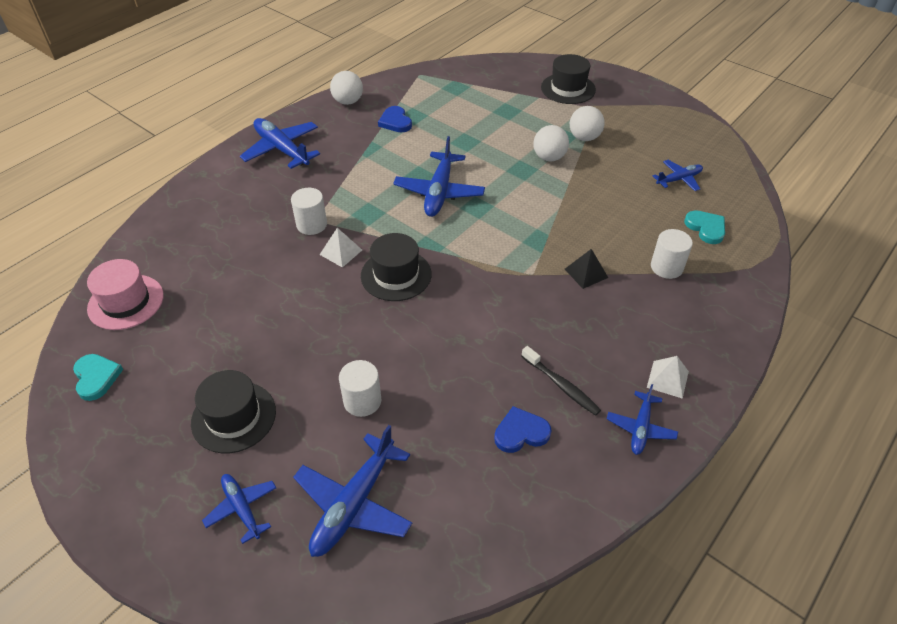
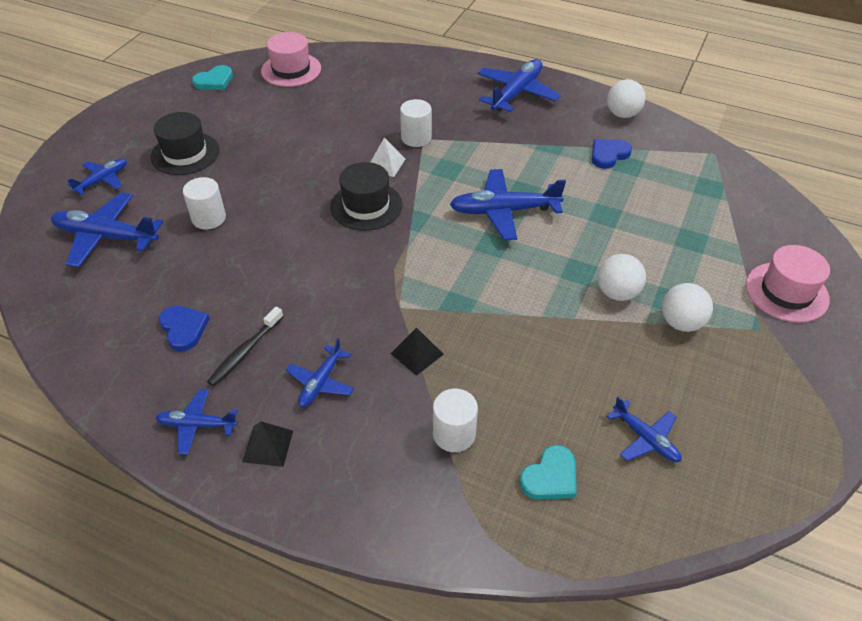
camera: 75 degrees right, 0 degrees up
(568, 89) = (786, 292): black hat -> pink hat
(606, 336) = (321, 382): none -> blue plane
(667, 379) = (268, 446): white pyramid -> black pyramid

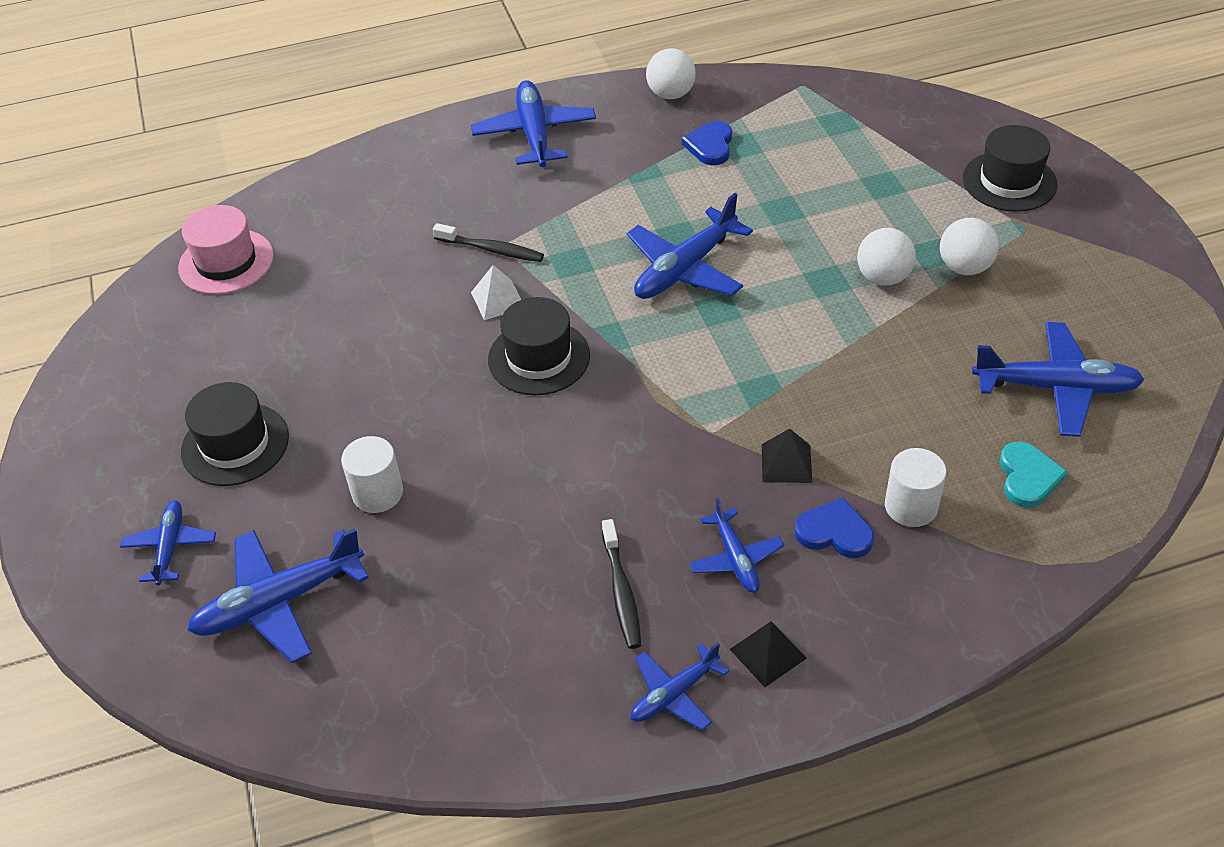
camera: 40 degrees left, 0 degrees up
(183, 328) = (523, 621): blue heart -> blue heart (834, 532)
(214, 81) = (140, 336): turquoise heart -> none
(416, 138) = (492, 250): white cylinder -> black toothbrush
(645, 438) = (1056, 388): blue plane -> blue plane, size x1.73
(786, 292) = (1009, 181): pink hat -> black hat

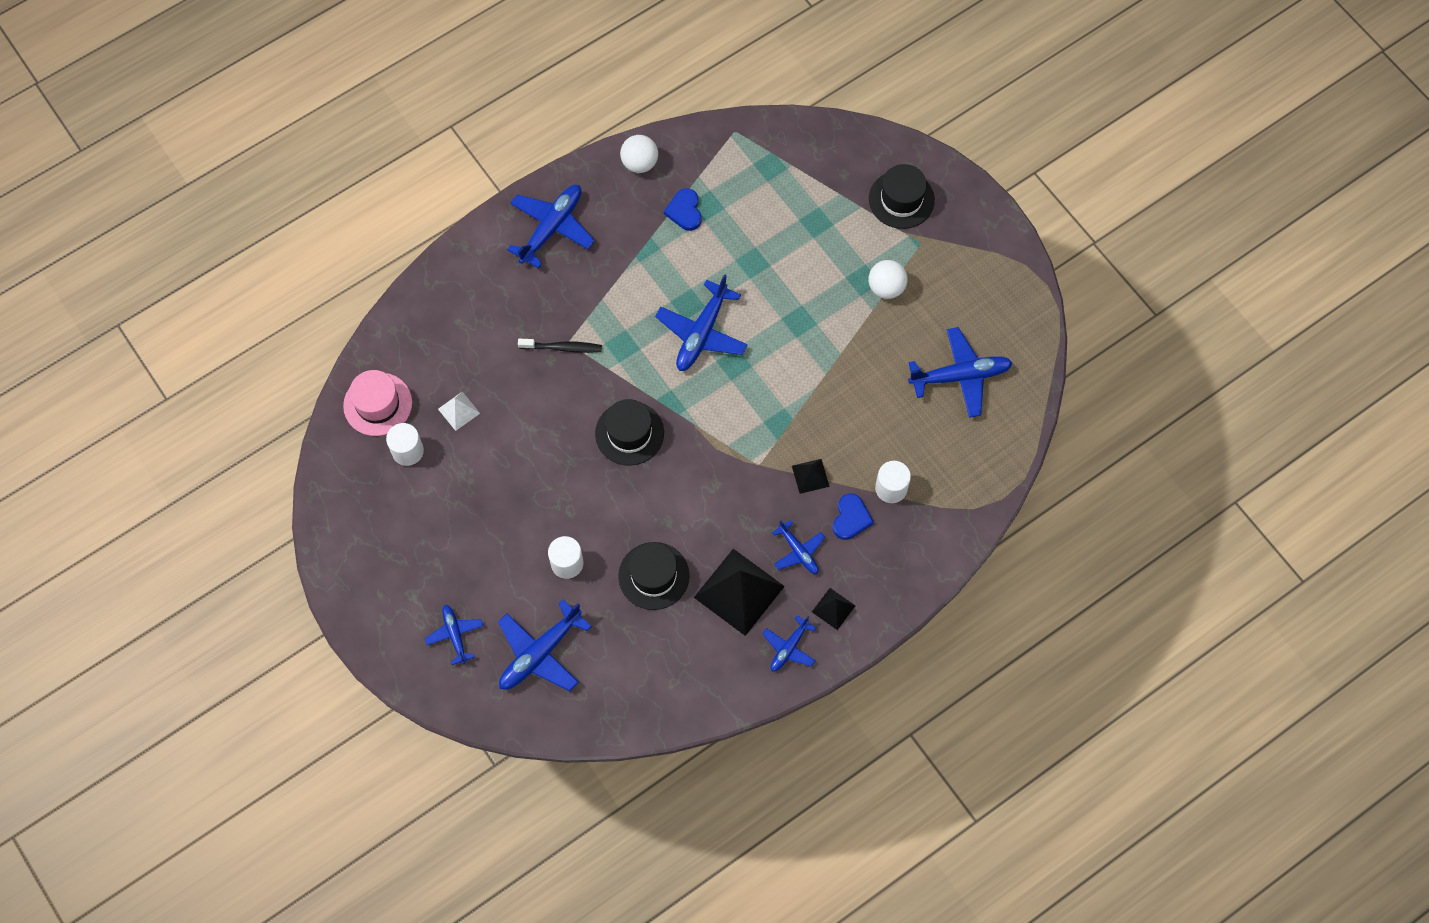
camera: 20 degrees left, 20 degrees up
(234, 317) = (407, 451): none -> white cylinder
(235, 444) = (459, 551): black hat -> black hat (654, 576)
(498, 299) = (584, 391): white pyramid -> white pyramid (459, 411)
(534, 134) = (552, 228): blue plane -> blue plane turned 60 degrees clockwise
(621, 591) = (739, 591): black toothbrush -> black pyramid
(834, 532) = (851, 518): blue heart -> blue heart turned 105 degrees clockwise
(883, 277) = (835, 309): white ball -> none
(1028, 477) = (954, 449): turquoise heart -> none

